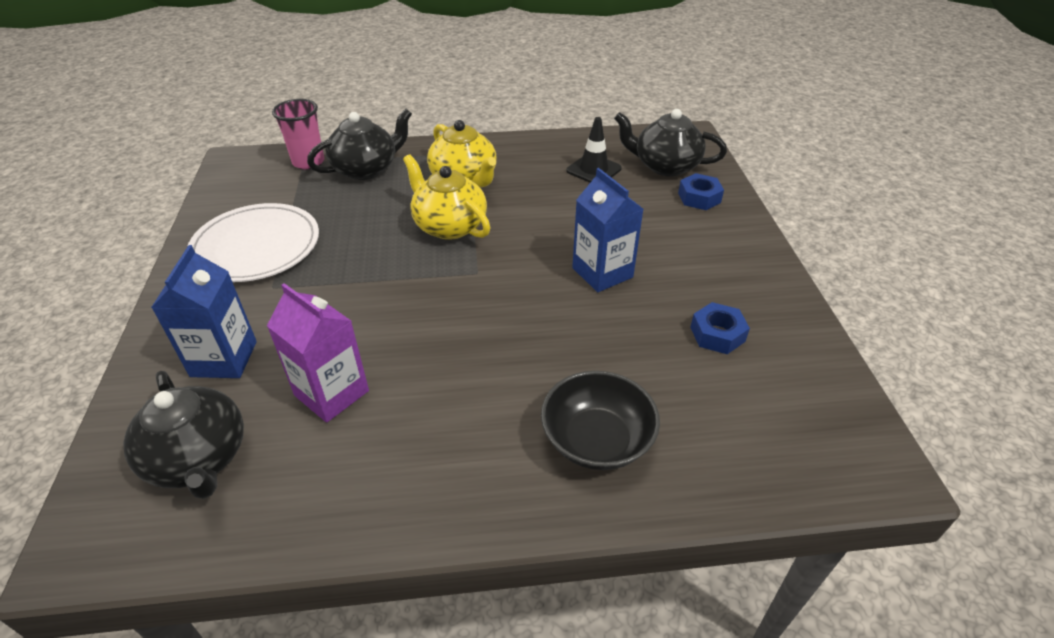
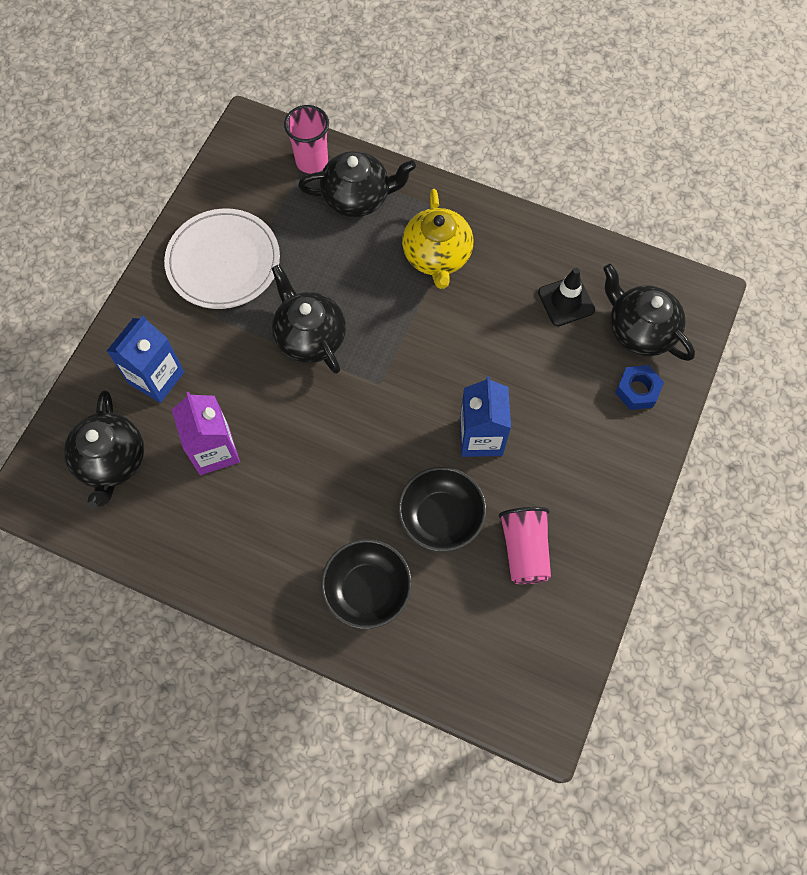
camera: 30 degrees right, 25 degrees up
(382, 266) = (309, 336): none -> black teapot
(449, 226) = (388, 314): yellow teapot -> none
(618, 344) = (441, 517): none -> black bowl
(717, 334) = (524, 550): blue nut -> pink cup

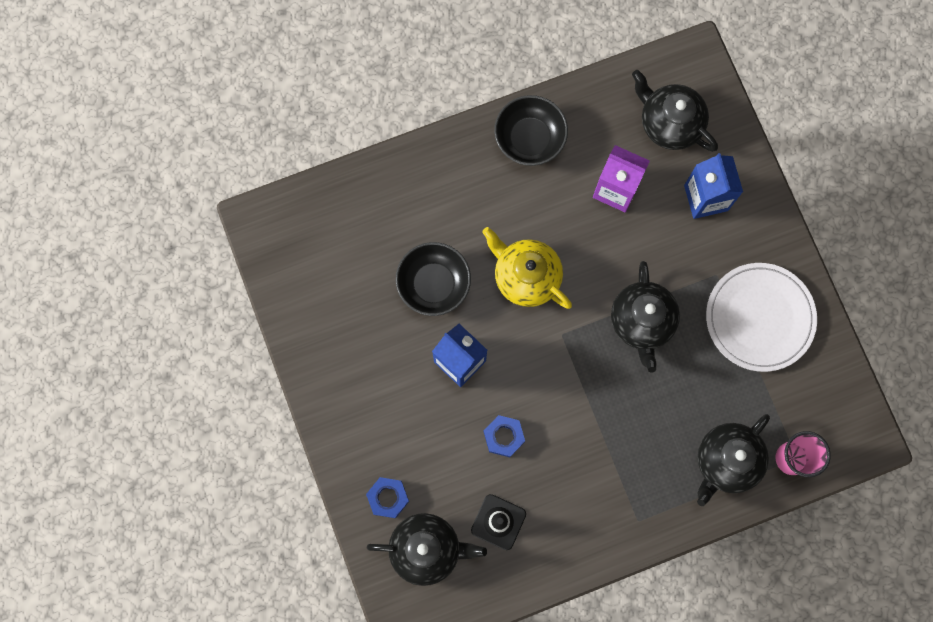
camera: 135 degrees right, 10 degrees up
(309, 336) = (642, 322): black teapot -> black teapot turned 75 degrees clockwise
(367, 589) = (433, 198): black bowl -> black bowl (529, 138)
(437, 256) = (621, 469): yellow teapot -> yellow teapot (525, 276)
(502, 353) = (503, 437): none -> blue nut
(524, 550) = (362, 313): pink cup -> none

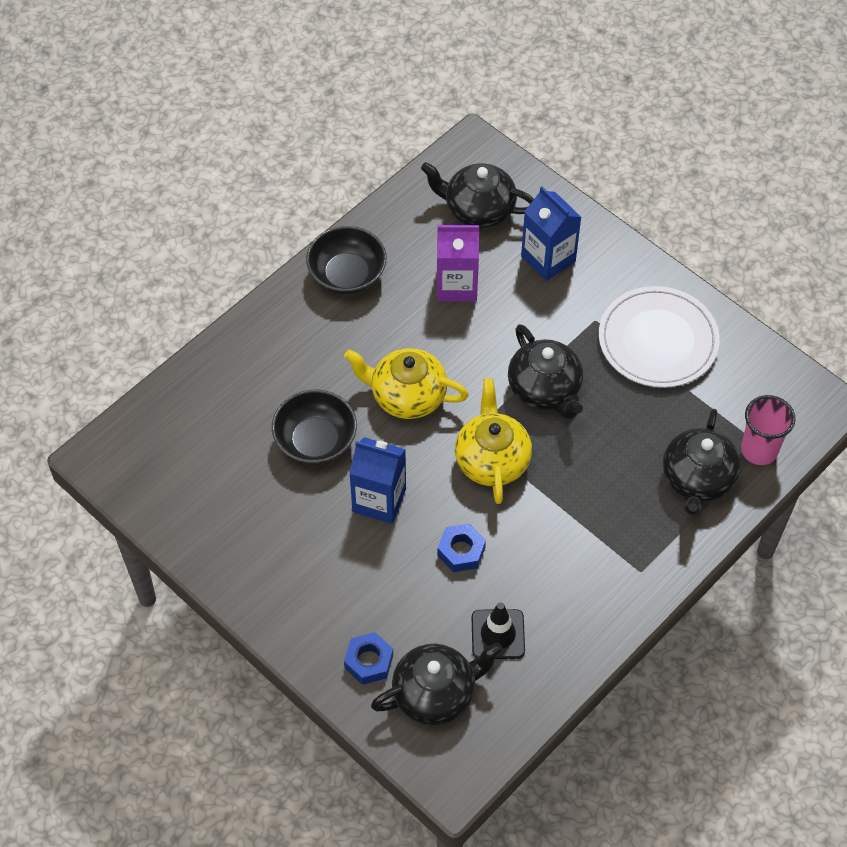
camera: 25 degrees left, 20 degrees down
(567, 366) = (492, 460): none -> yellow teapot

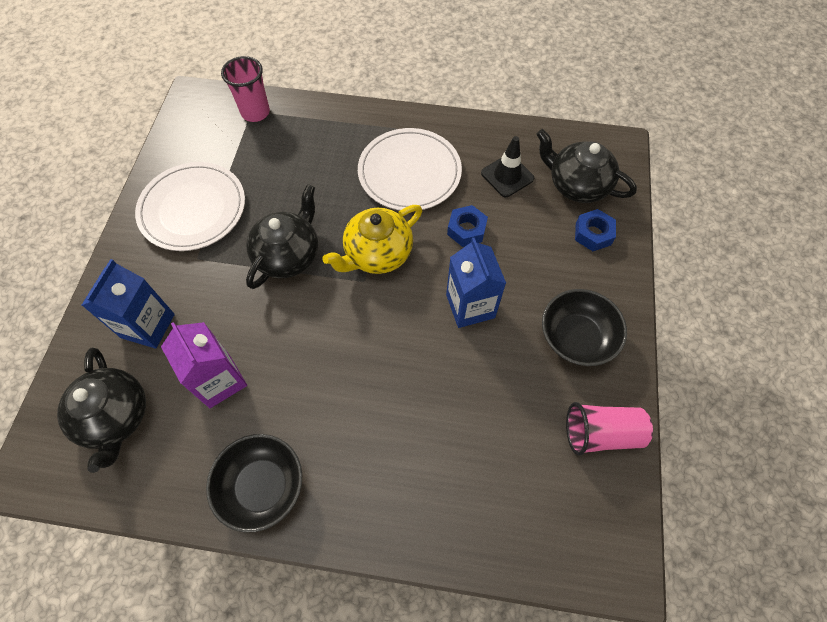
camera: 125 degrees left, 5 degrees up
(193, 518) = (601, 433): none -> pink cup
(315, 440) = (456, 388): black bowl -> black bowl (576, 337)
(407, 396) = (362, 347): yellow teapot -> none
(570, 545) = (409, 172): none -> white plate
(698, 479) = (303, 132): black teapot -> none

